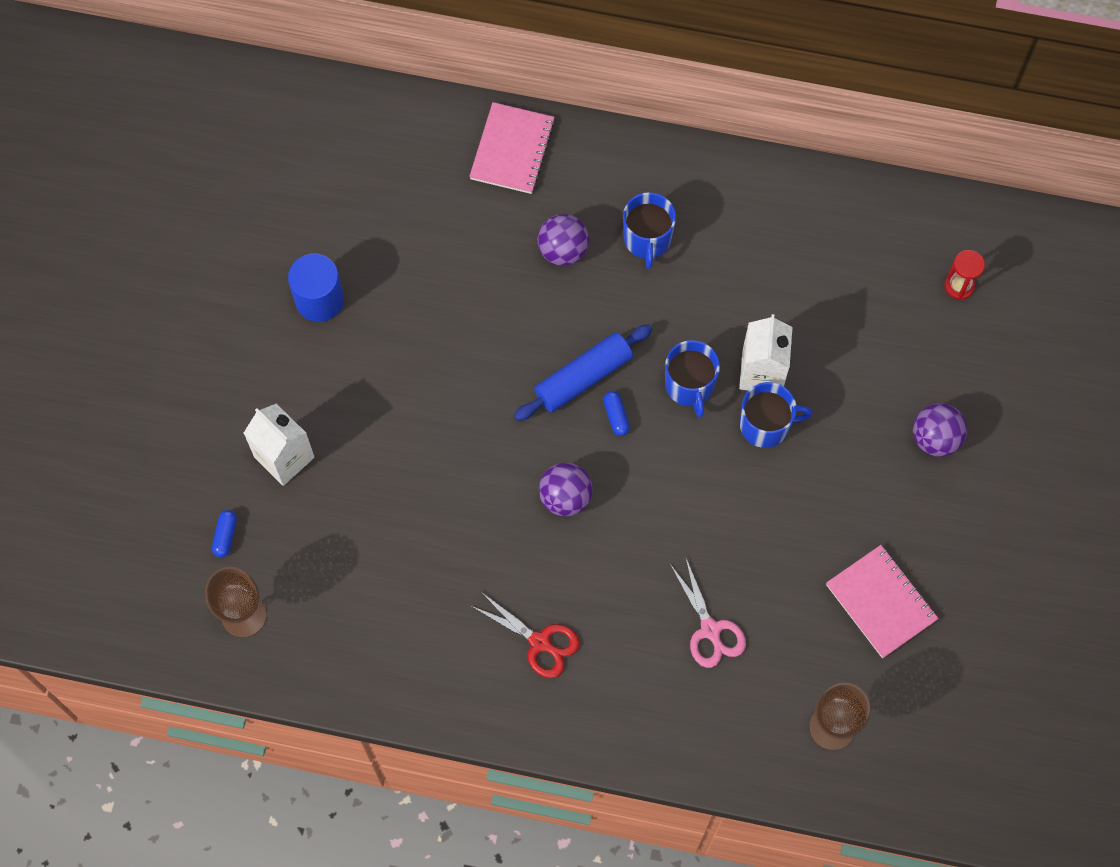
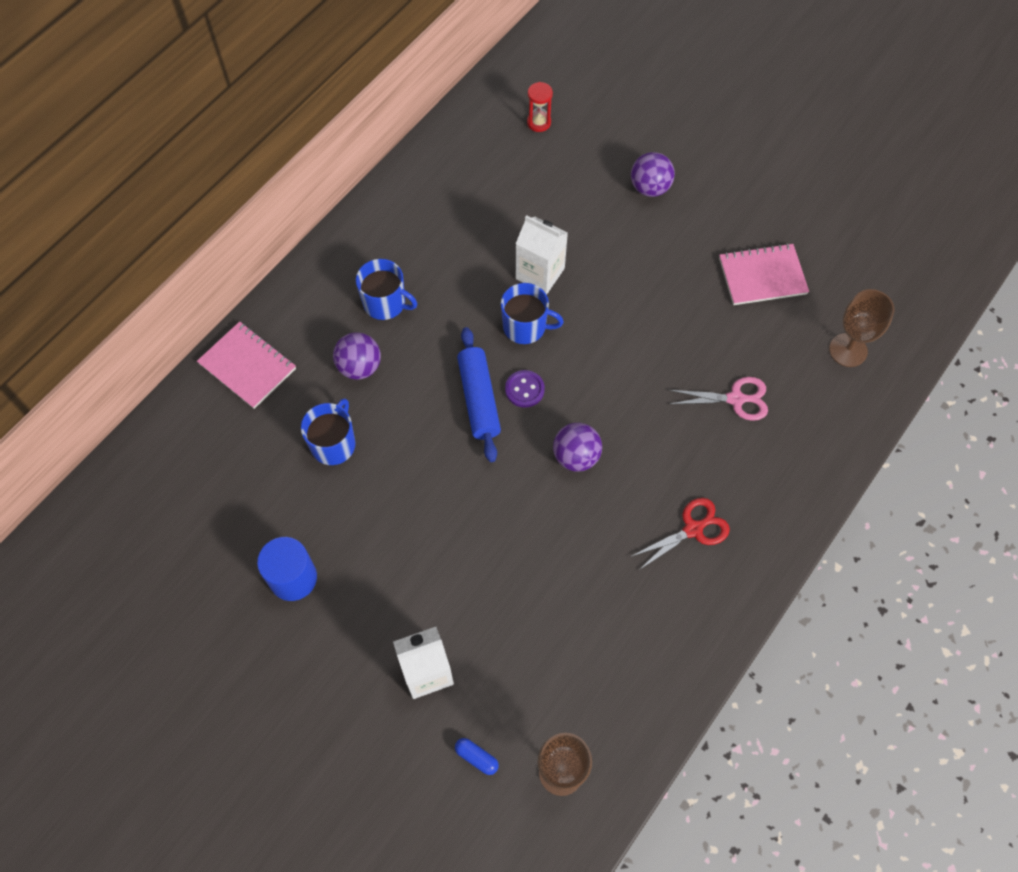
camera: 65 degrees left, 5 degrees down
(616, 416) = (524, 389): blue capsule -> purple button
(766, 425) = (585, 289): blue mug -> blue mug (334, 444)

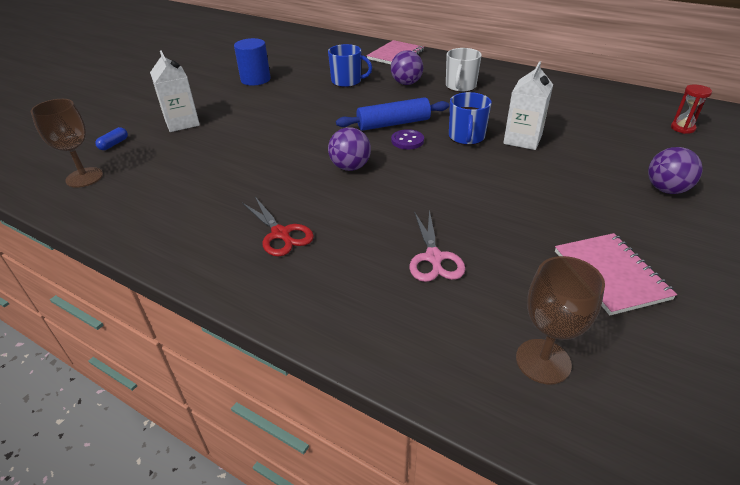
camera: 85 degrees right, 25 degrees down
(385, 303) = (460, 86): blue mug -> white mug

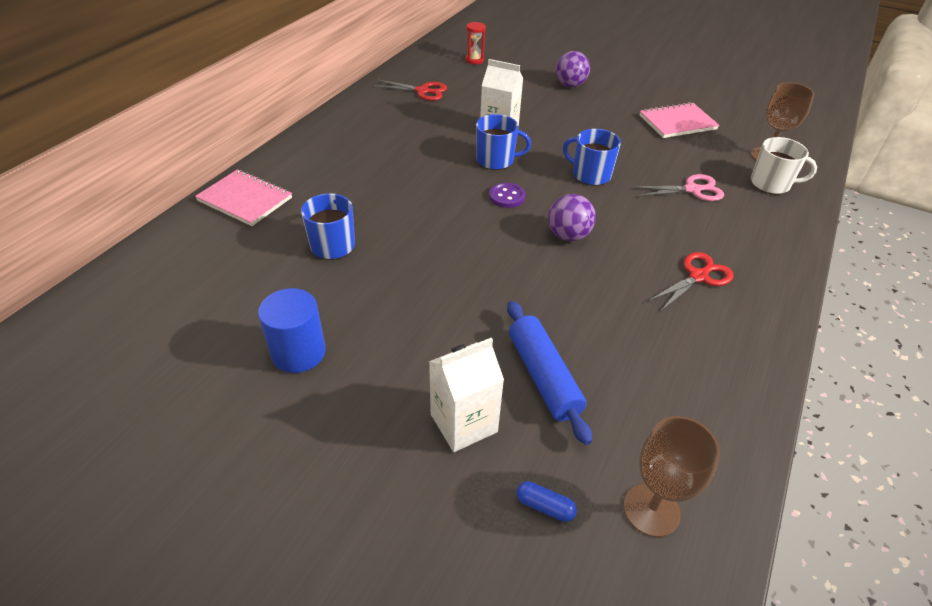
camera: 95 degrees left, 5 degrees up
(393, 124) = (467, 205): blue rolling pin -> blue rolling pin (543, 376)
(406, 83) = (352, 193): purple ball -> none
(452, 187) = (590, 175): none -> blue mug
(460, 86) = (370, 154): white mug -> white mug (771, 184)
(583, 102) = (422, 91): none -> red scissors

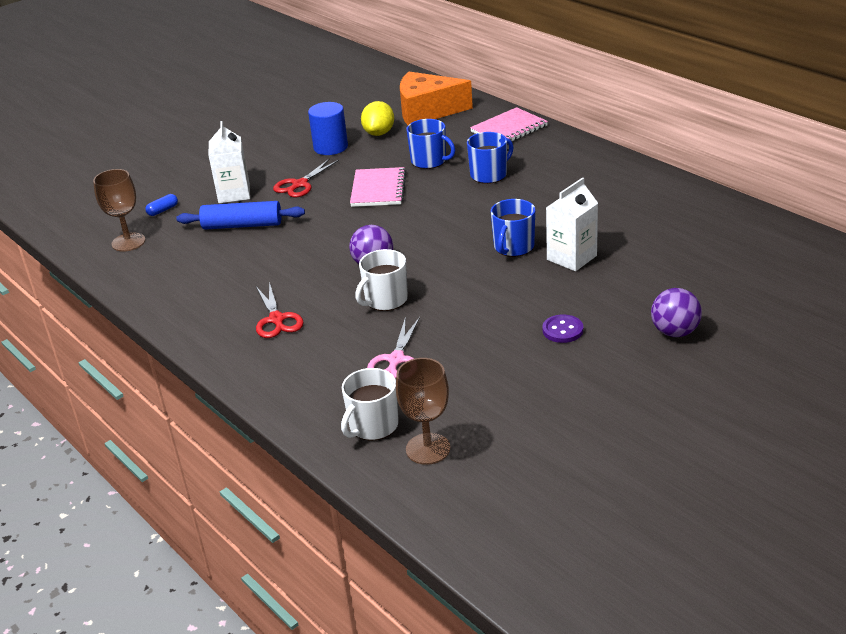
camera: 115 degrees right, 10 degrees down
(180, 278) = (427, 111): none -> orange cheese
(251, 310) = (379, 133): none -> yellow lemon
(422, 91) = (683, 221): red scissors -> red scissors (300, 184)
(474, 60) = (768, 268): red hourglass -> none
(507, 196) = (448, 243): purple button -> purple button (562, 330)
(590, 175) = (459, 299): blue mug -> blue mug (489, 174)
(619, 214) = (385, 300): none -> white mug
(677, 122) = (541, 398): pink notebook -> pink notebook (378, 189)

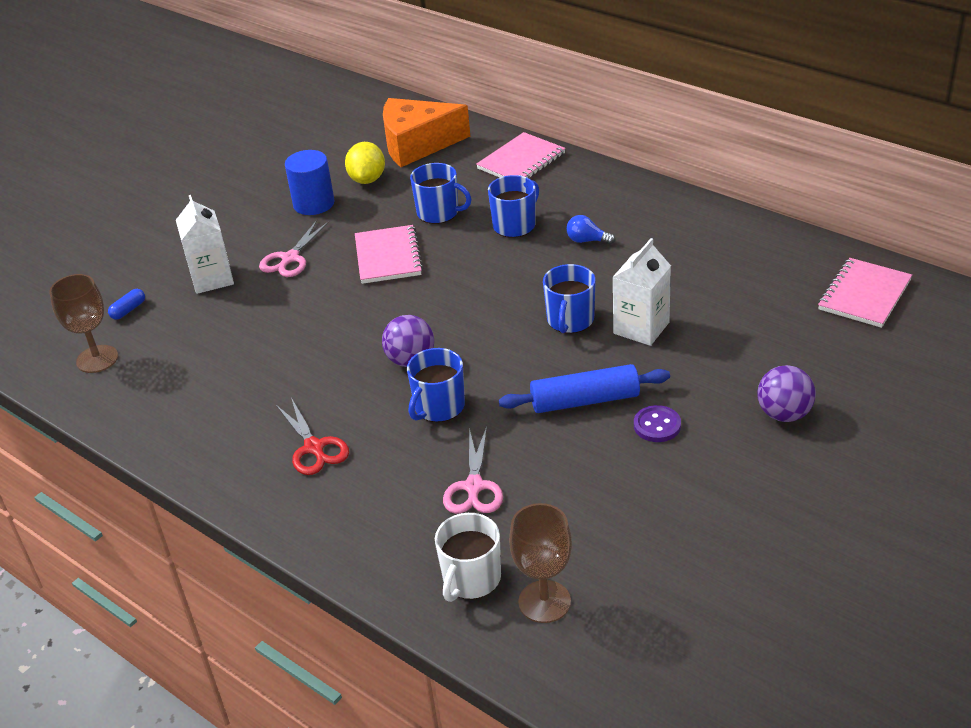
camera: 10 degrees left, 5 degrees up
(242, 225) = (235, 322): blue rolling pin -> blue rolling pin (585, 400)
(300, 184) = (290, 258): red scissors -> pink scissors
(385, 300) = (438, 407): white mug -> blue mug
(546, 190) = (587, 240): none -> blue light bulb
(773, 249) = (864, 295): none -> pink notebook

